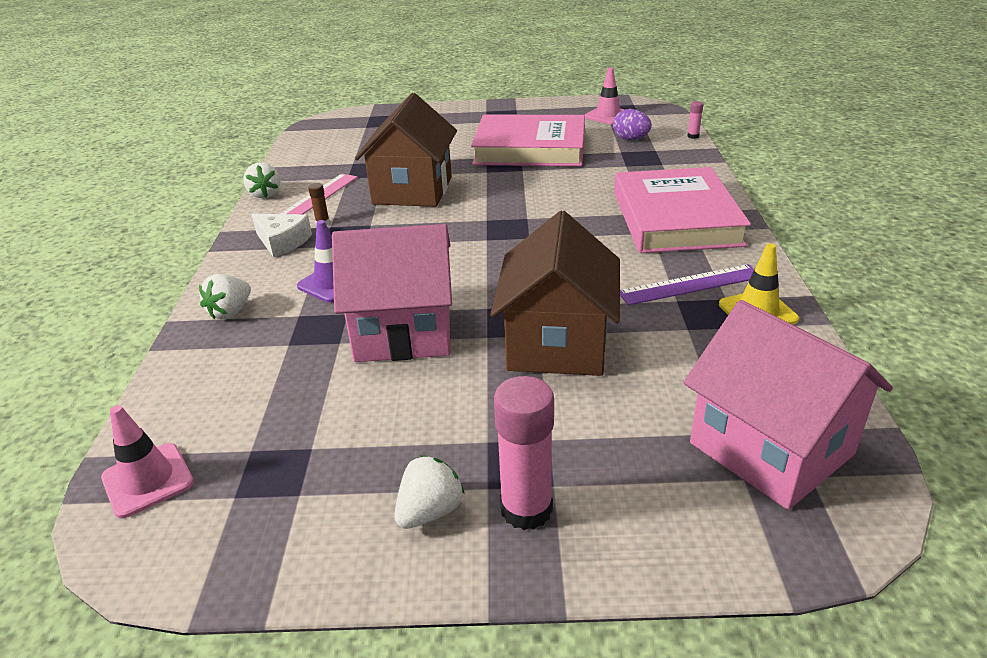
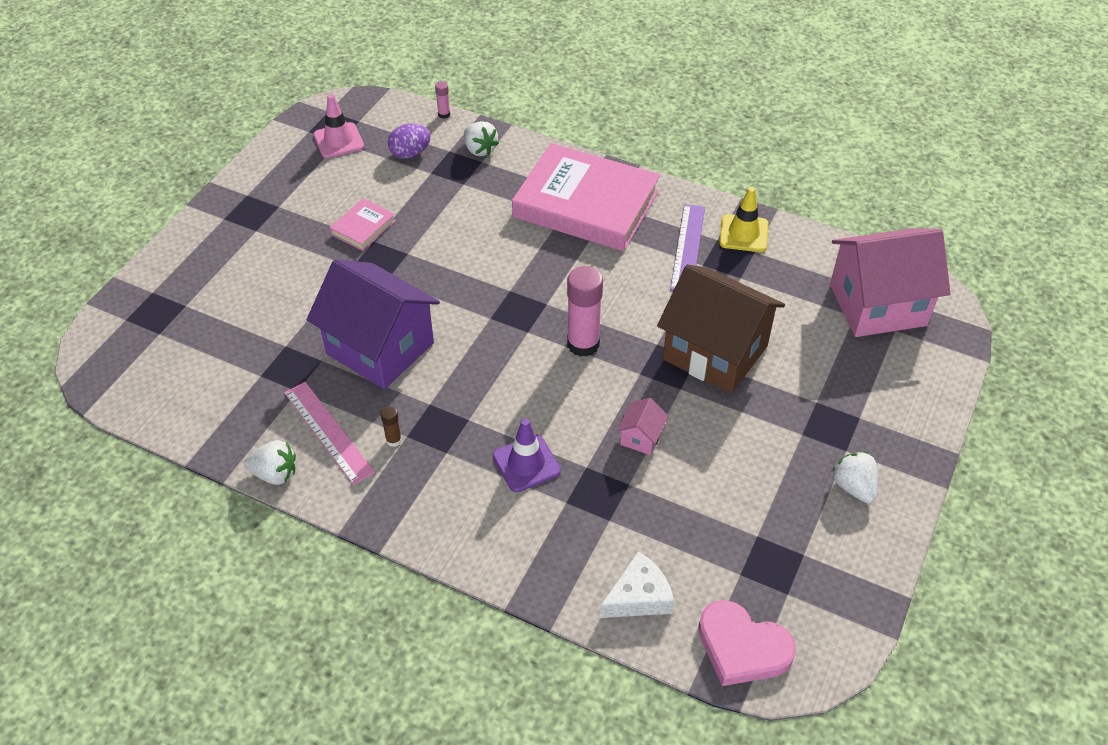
camera: 65 degrees left, 15 degrees up
(148, 480) = (742, 647): pink traffic cone -> pink heart
(230, 312) = (525, 553): white strawberry -> white strawberry (480, 149)
(282, 242) = (411, 483): white cheese -> white cheese (638, 596)
(403, 332) = (641, 437): pink house -> pink house, size x0.40
(412, 190) = (380, 348): brown house -> purple house
(526, 509) = (873, 438): pink glue stick -> pink glue stick (583, 344)
(530, 149) = (363, 227): pink book -> pink book, size x0.43

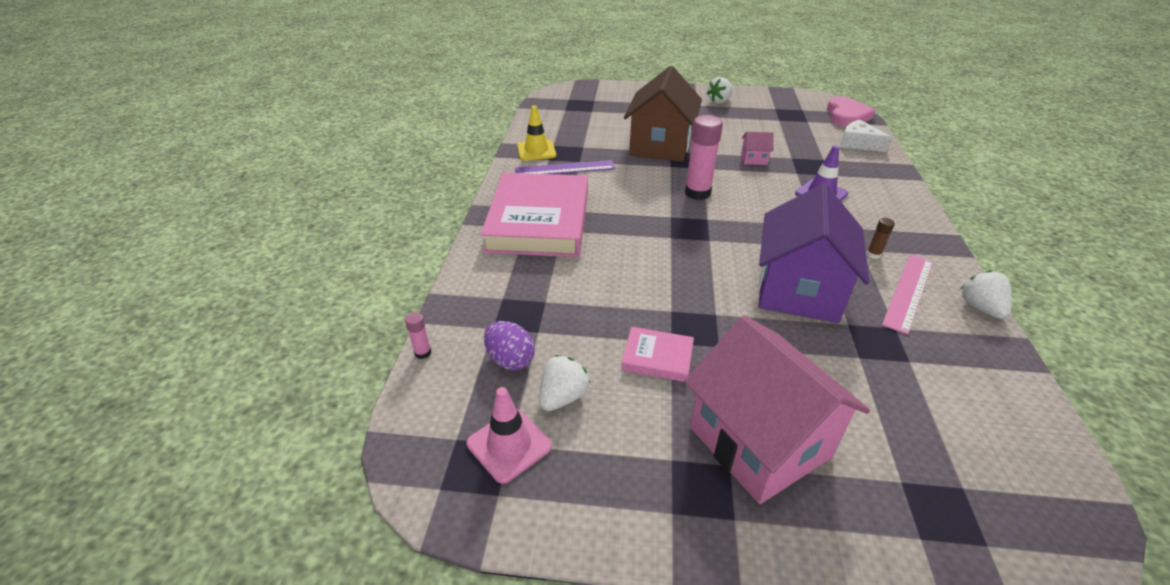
camera: 110 degrees left, 10 degrees down
(480, 149) = (483, 304): white strawberry -> white strawberry (563, 397)
(877, 305) = (577, 105): pink house -> pink house (759, 442)

